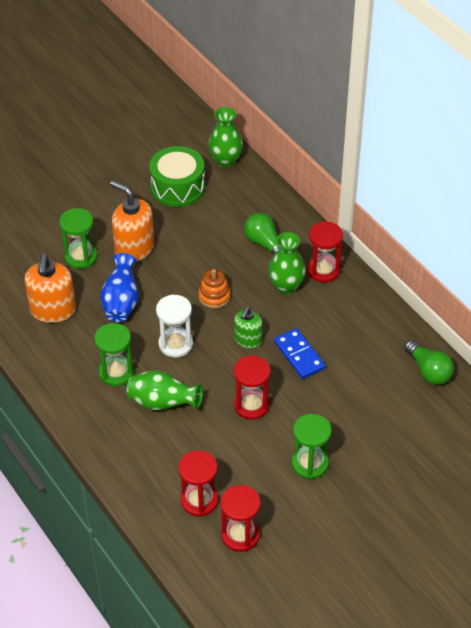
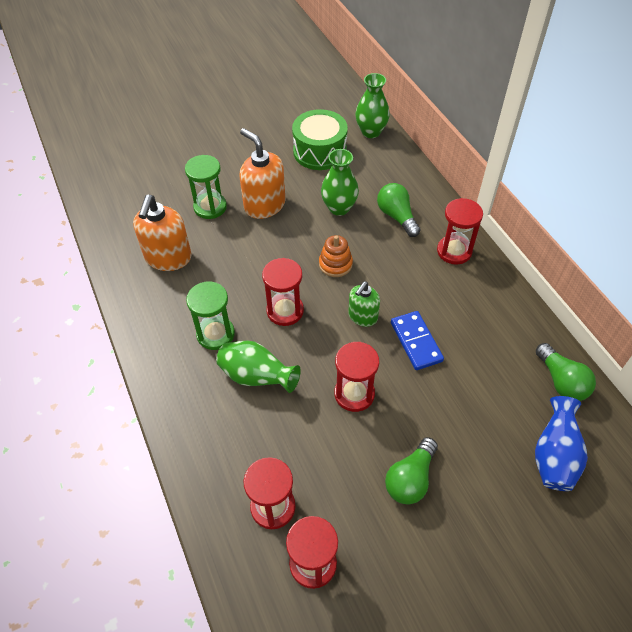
camera: 10 degrees right, 5 degrees up
(121, 302) = (239, 258): blue vase -> blue vase (554, 456)
(175, 344) = (285, 311): white hourglass -> red hourglass
(286, 286) = (412, 263): green vase -> green vase (339, 208)
(310, 464) = (410, 479): green hourglass -> green light bulb

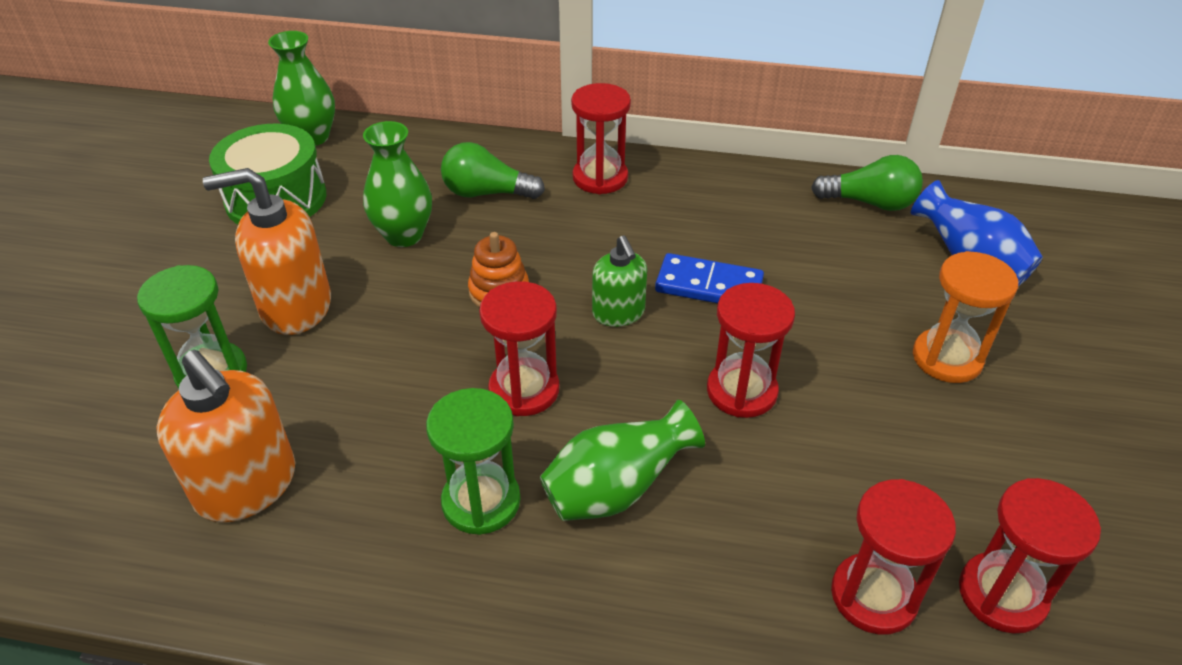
camera: 55 degrees left, 10 degrees down
(410, 479) = (921, 407): green light bulb -> none
(459, 476) = (947, 358): none -> orange hourglass

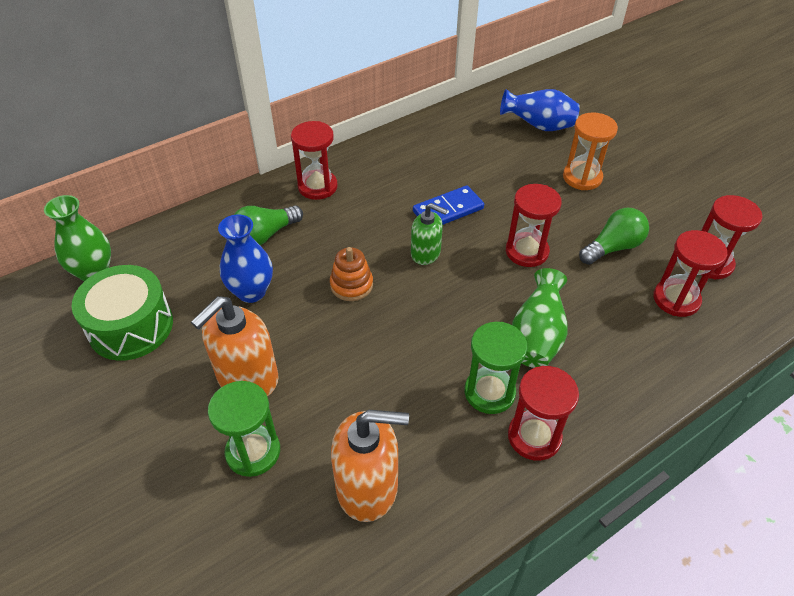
camera: 45 degrees left, 5 degrees up
(404, 235) = (251, 292): green vase -> blue vase
(524, 390) = (434, 325): red hourglass -> red hourglass (534, 436)
(869, 203) = (463, 120): green light bulb -> green light bulb (612, 247)

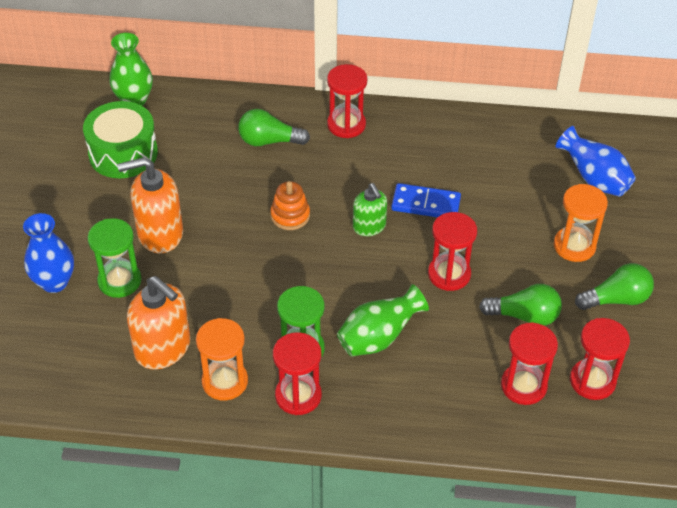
camera: 40 degrees right, 0 degrees up
(251, 292) = (219, 177): blue vase -> blue vase (54, 282)
(459, 474) = (225, 381): none -> orange hourglass
(651, 197) = (616, 299): none -> green light bulb

